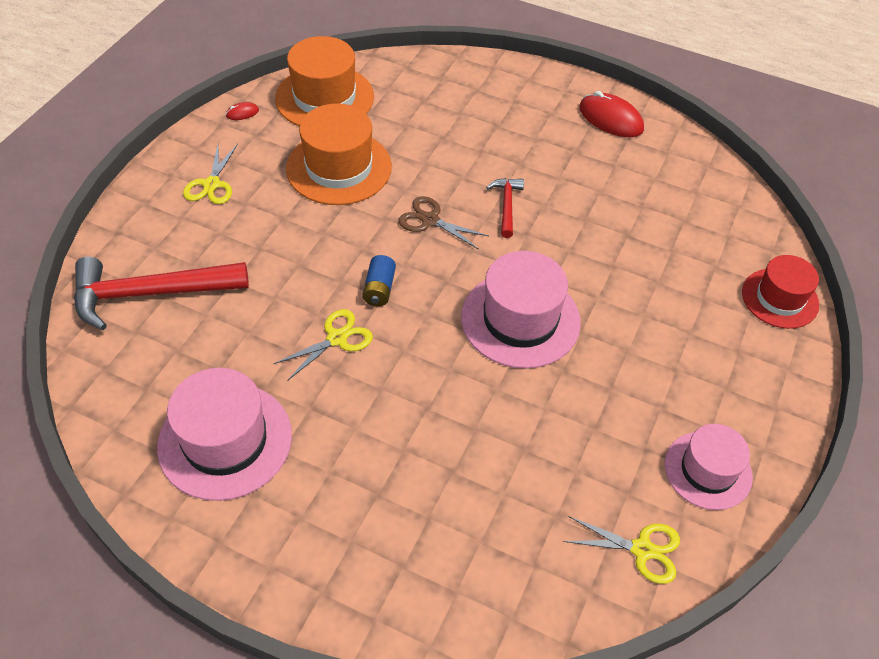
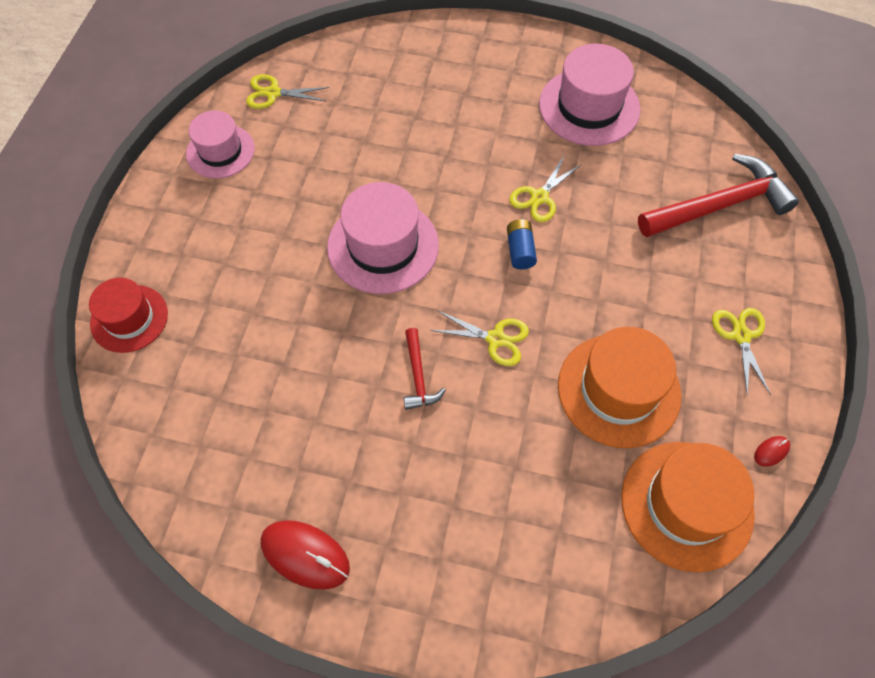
camera: 170 degrees right, 10 degrees up
(430, 220) = (495, 339): brown scissors -> yellow scissors

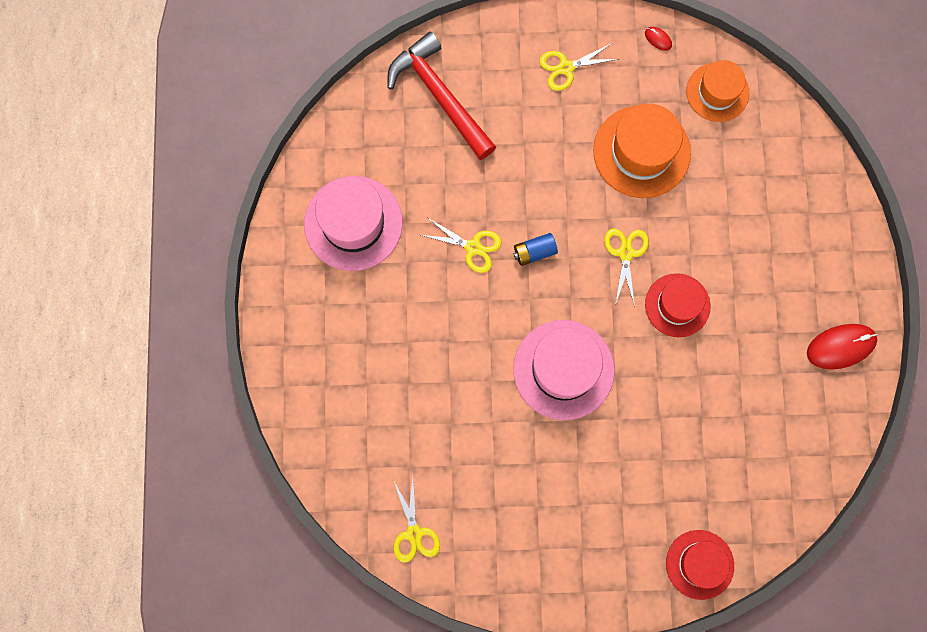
camera: 105 degrees left, 15 degrees up
(220, 151) = (500, 558): pink hat -> none
(305, 555) = (841, 346): red mouse -> red mouse turned 60 degrees clockwise
(418, 376) = (677, 305): red hammer -> red hat
(686, 505) = (717, 92): orange hat -> orange hat, size x0.65

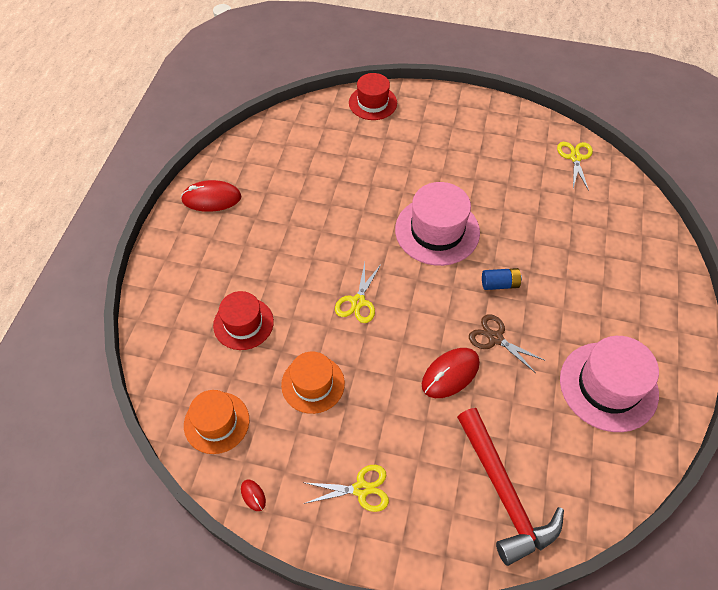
camera: 165 degrees left, 20 degrees down
(473, 247) = (495, 338): yellow scissors -> brown scissors
(510, 196) = (450, 374): none -> red mouse
(534, 252) = (439, 321): blue battery -> blue battery (499, 284)
(641, 151) = (313, 384): orange hat -> orange hat, size x0.65
(677, 305) = (328, 254): red hat -> red hat (243, 323)

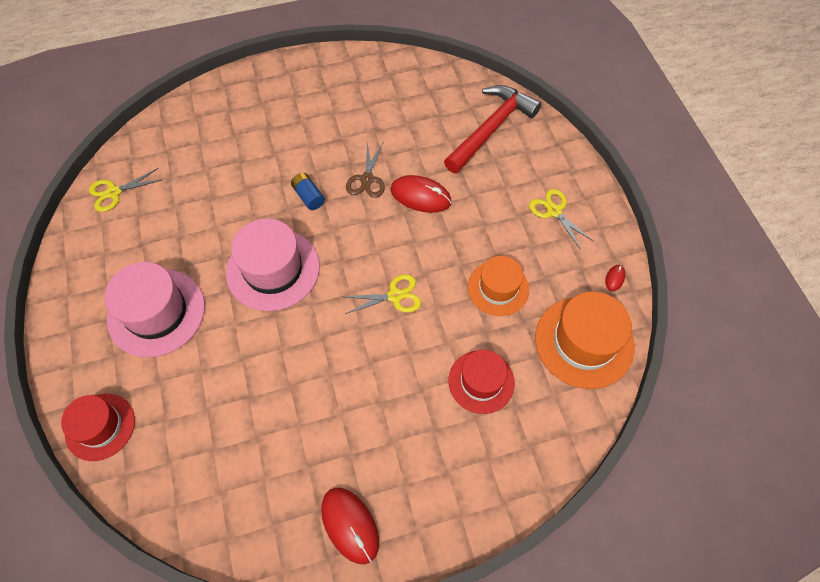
camera: 120 degrees left, 5 degrees up
(216, 422) = (584, 342): orange hat -> orange hat, size x1.53
(608, 386) = (364, 98): pink hat -> pink hat (156, 312)

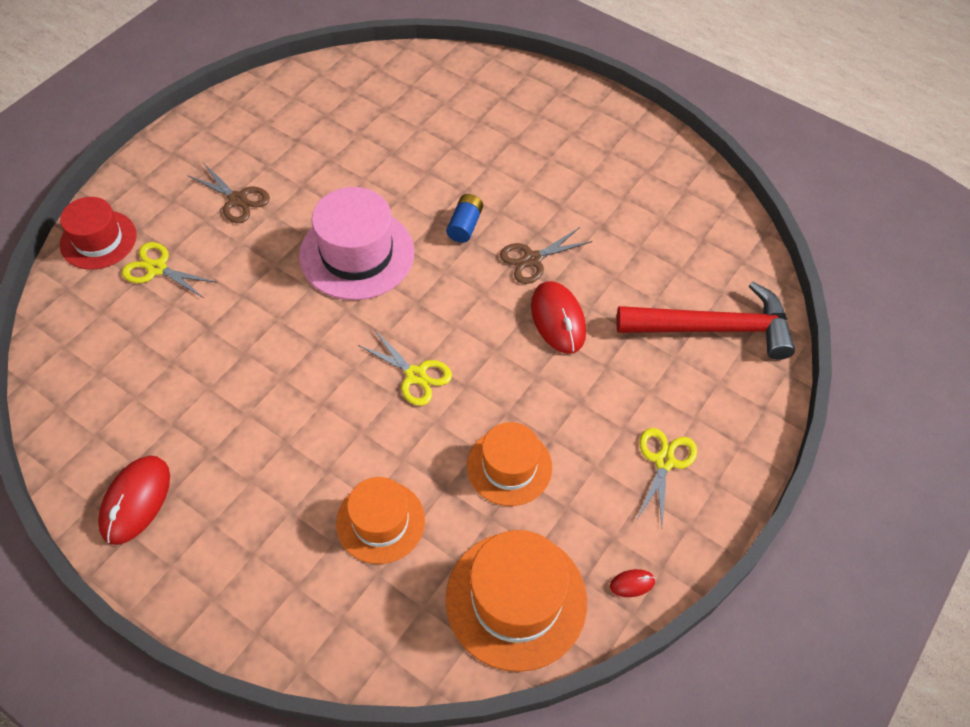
camera: 50 degrees right, 5 degrees down
(114, 192) = (332, 83): yellow scissors -> yellow scissors (157, 268)
(156, 312) = (237, 199): pink hat -> brown scissors
(481, 381) = (380, 521): red hat -> orange hat

